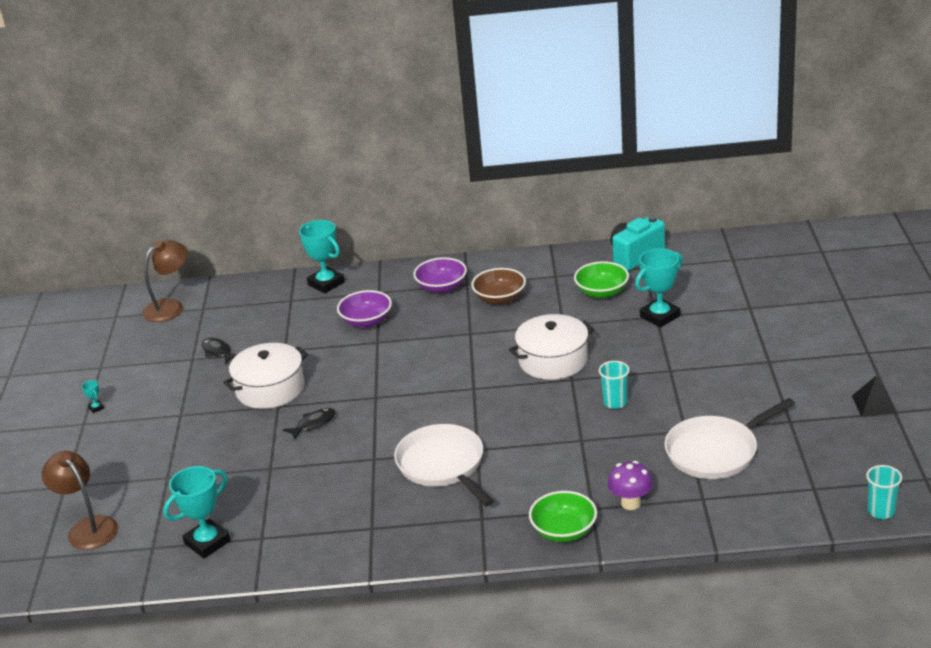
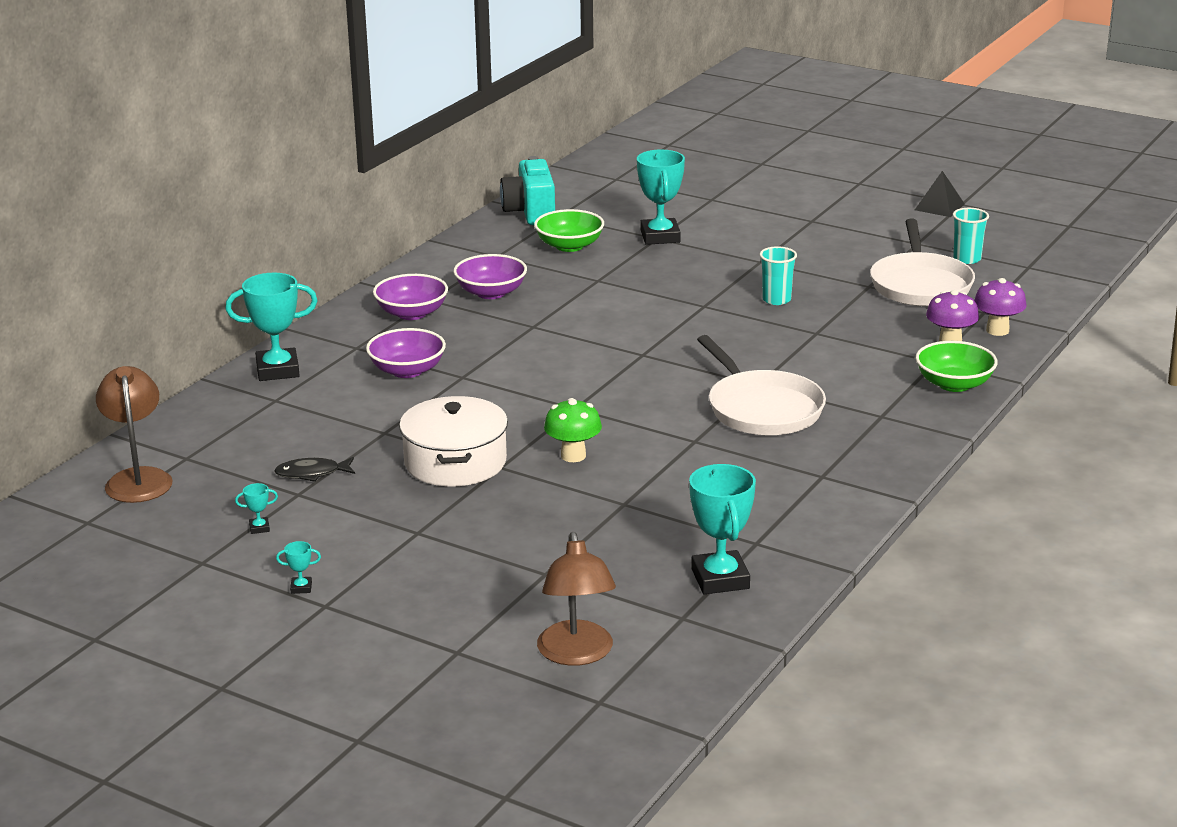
camera: 60 degrees left, 5 degrees down
(87, 527) = (577, 654): brown lamp -> brown lamp turned 90 degrees counterclockwise
(147, 366) = (259, 528): none -> turquoise trophy
(313, 424) = (573, 456): black fish -> green mushroom
(443, 465) = (762, 409): white pan -> white pan turned 120 degrees counterclockwise
(500, 298) = (491, 293): brown bowl -> purple bowl
(553, 360) = (655, 303): white pot -> none
(677, 517) = (997, 330): none -> purple mushroom
(881, 511) = (1092, 254): turquoise cup -> turquoise cup (967, 259)

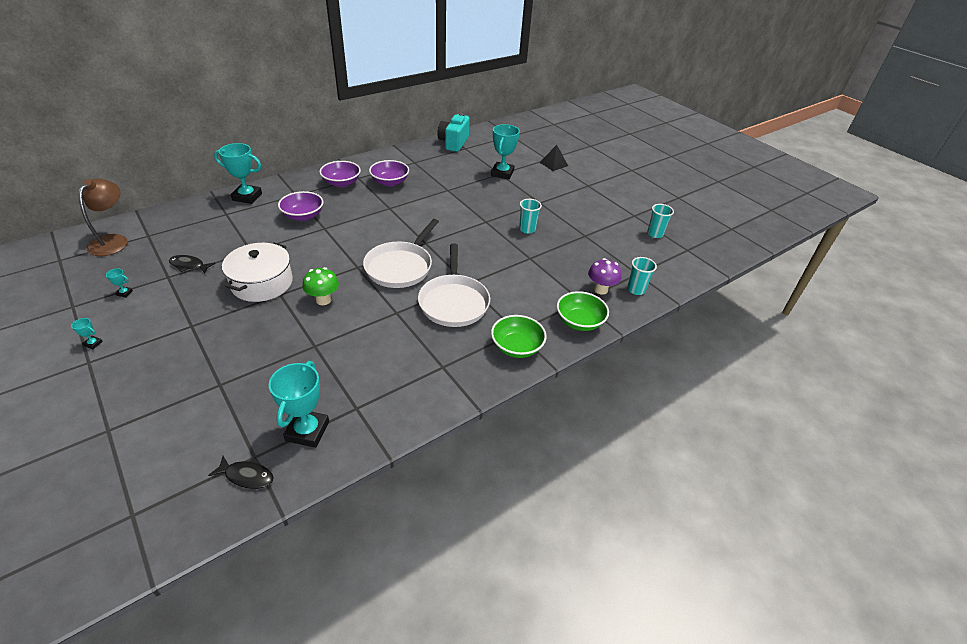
camera: 20 degrees right, 15 degrees up
(569, 246) = (453, 166): green bowl -> green bowl (516, 347)
(577, 654) = (165, 463): brown lamp -> none
(695, 634) = (247, 476): none -> black fish
(920, 285) = (615, 243): white pan -> white pan (400, 267)
(939, 207) = (664, 196): black pyramid -> black pyramid (553, 164)
(997, 330) = (636, 290): purple mushroom -> turquoise cup

